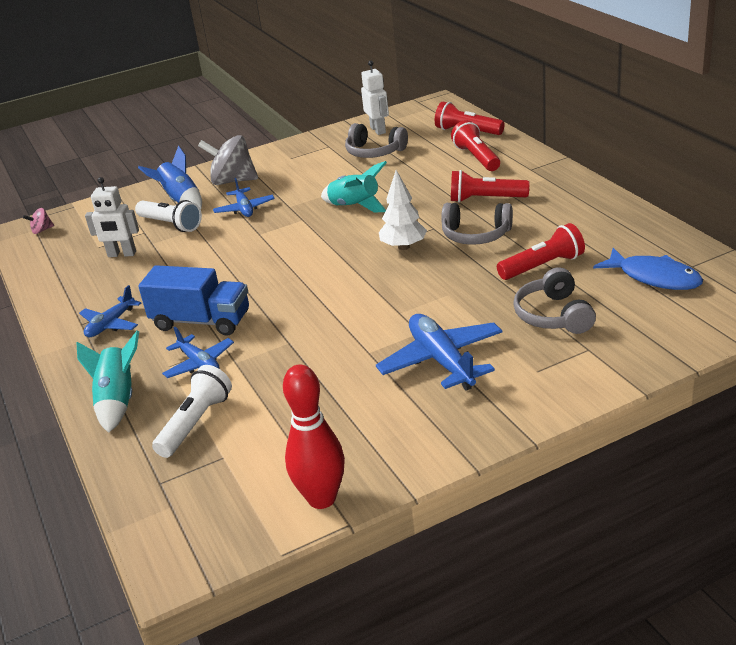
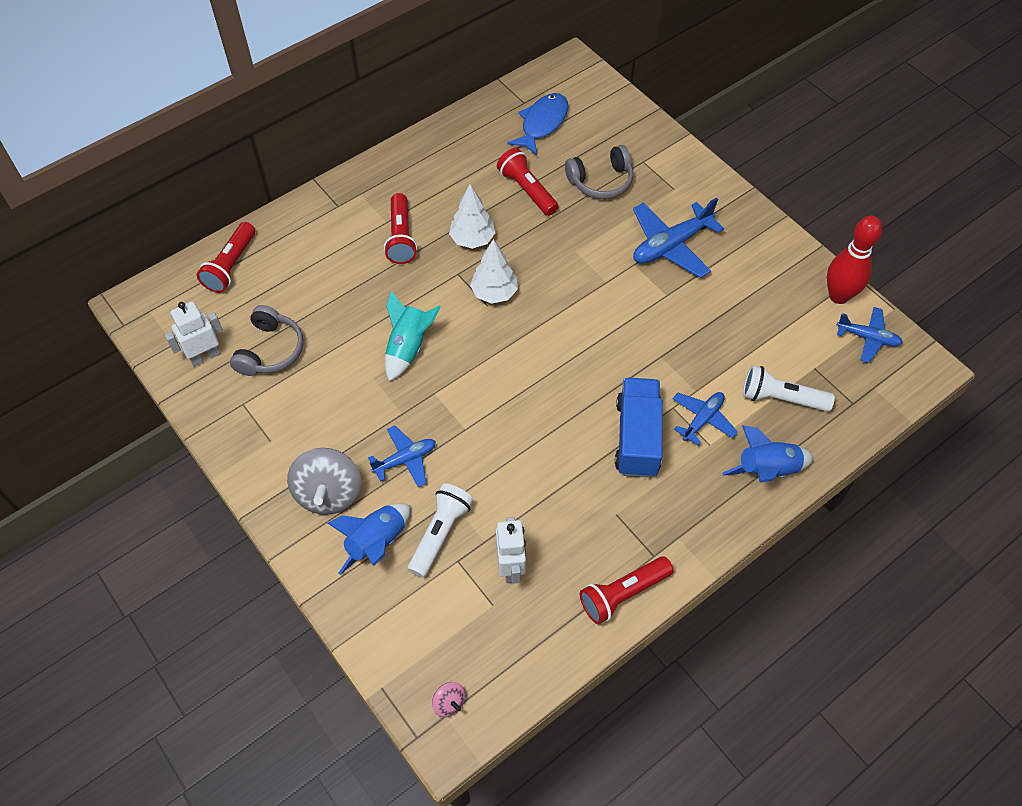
camera: 105 degrees left, 25 degrees up
(111, 324) = (652, 524): blue plane -> blue plane (867, 338)
(118, 401) = (767, 470): turquoise rocket -> blue rocket
(476, 235) = (472, 239): grey headphones -> white tree
(477, 158) = (303, 252): red flashlight -> red flashlight (623, 594)

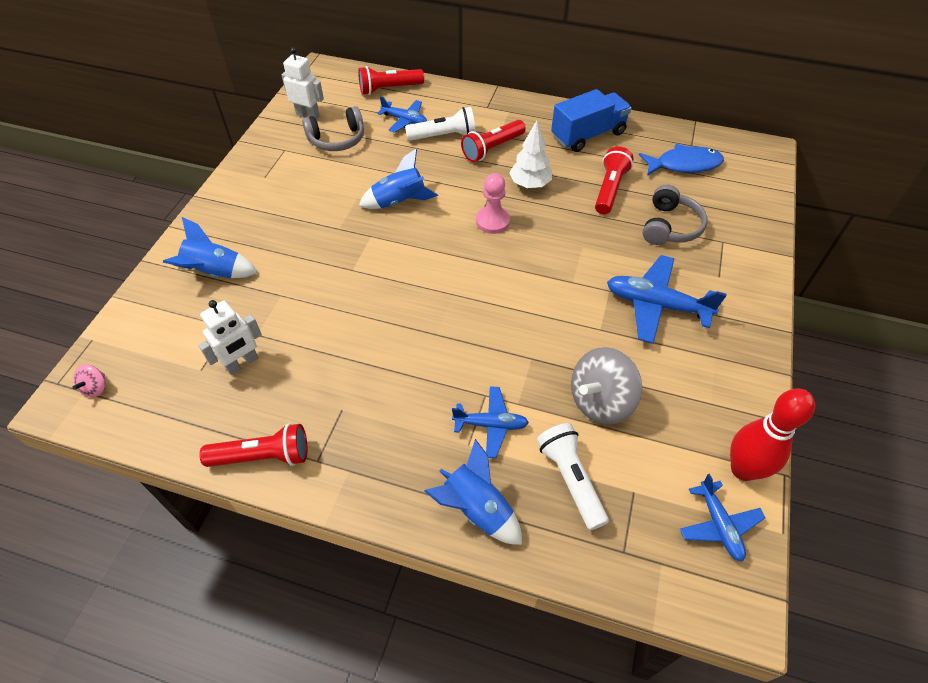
camera: 55 degrees right, 5 degrees down
(329, 493) = (241, 226): grey spinning top -> grey spinning top (600, 401)
(405, 460) = (298, 251): blue plane -> blue plane (405, 120)
(408, 347) = (399, 202): turquoise rocket -> blue rocket
(440, 534) = (246, 304): white flashlight -> white flashlight (444, 136)
(494, 293) = (492, 221): white tree -> pink pawn
(601, 181) = (670, 226): grey headphones -> grey headphones turned 105 degrees counterclockwise
(623, 594) = (263, 456): red flashlight -> red flashlight turned 150 degrees clockwise
(637, 438) = (431, 384): blue truck -> blue truck (588, 135)

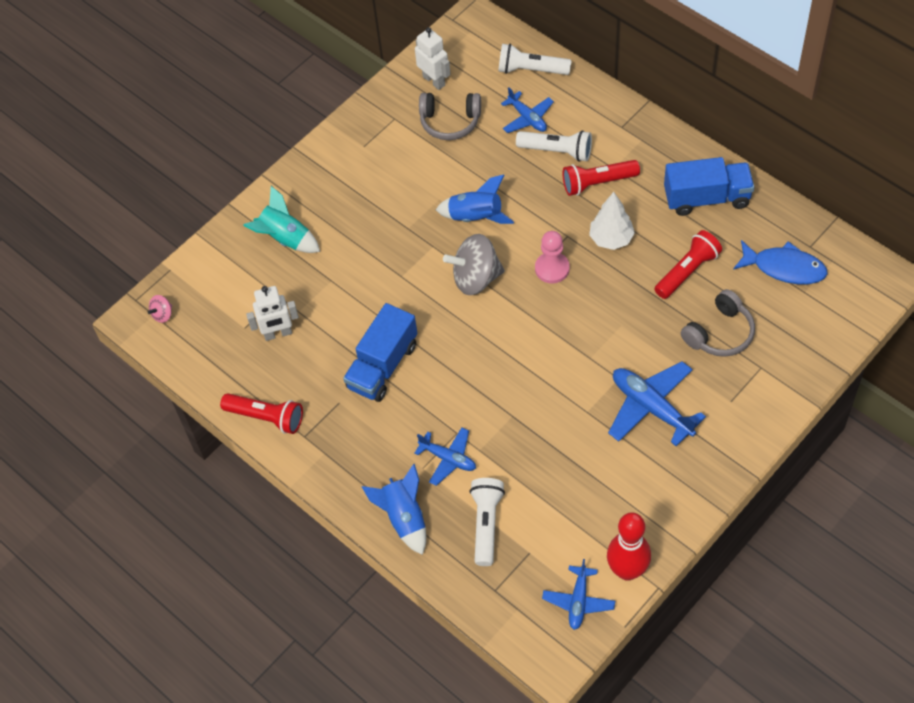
camera: 30 degrees right, 5 degrees up
(215, 273) = (285, 239): blue rocket -> turquoise rocket
(373, 357) = (383, 366): none -> blue truck
(389, 89) = (531, 70): red flashlight -> white flashlight
(600, 401) = (547, 473): grey spinning top -> grey spinning top (476, 278)

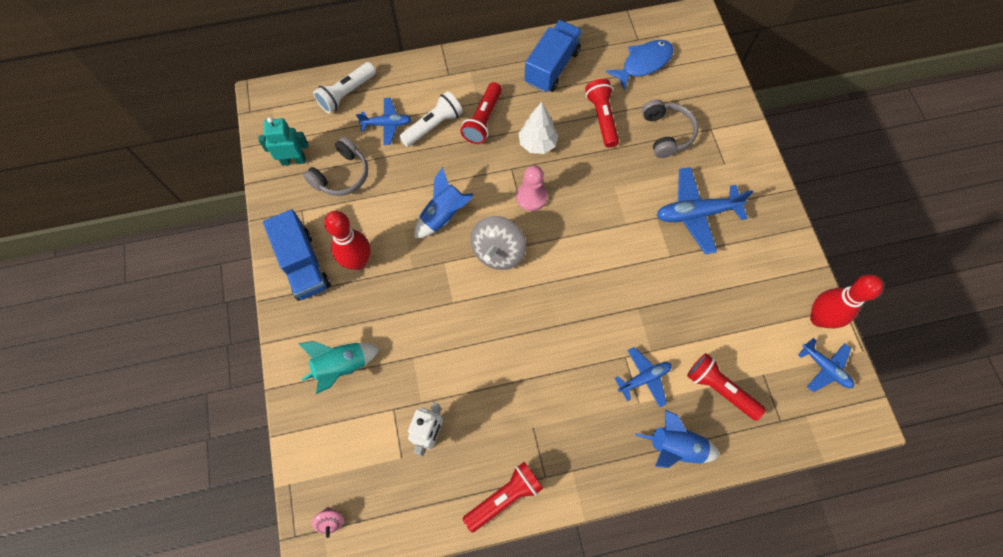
camera: 60 degrees left, 10 degrees up
(382, 187) = (358, 262): none -> red bowling pin
(383, 366) = (525, 371): blue truck -> blue truck (303, 265)
(434, 81) = (293, 160): white robot -> turquoise robot
(486, 524) = (720, 389): white flashlight -> red flashlight

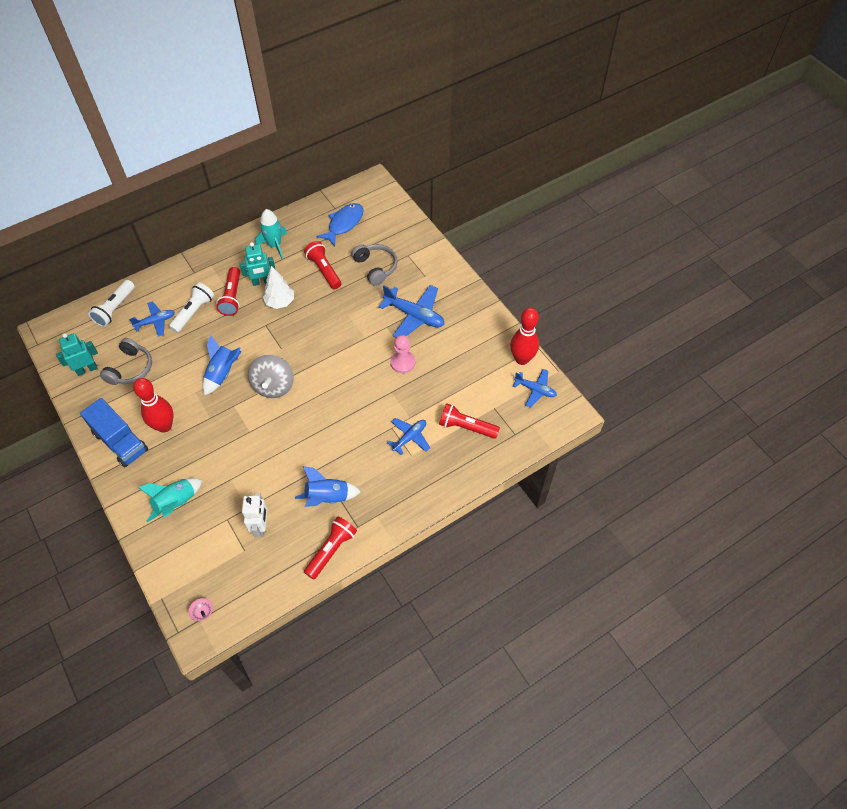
camera: 20 degrees left, 10 degrees down
(523, 110) = (261, 282): none -> turquoise robot
(531, 197) = (287, 340): pink pawn -> pink pawn (402, 362)
(552, 67) = (274, 245): blue truck -> turquoise rocket
(675, 447) = (446, 475): blue rocket -> blue rocket (328, 497)
(696, 213) = (414, 316): blue plane -> blue plane turned 120 degrees counterclockwise

